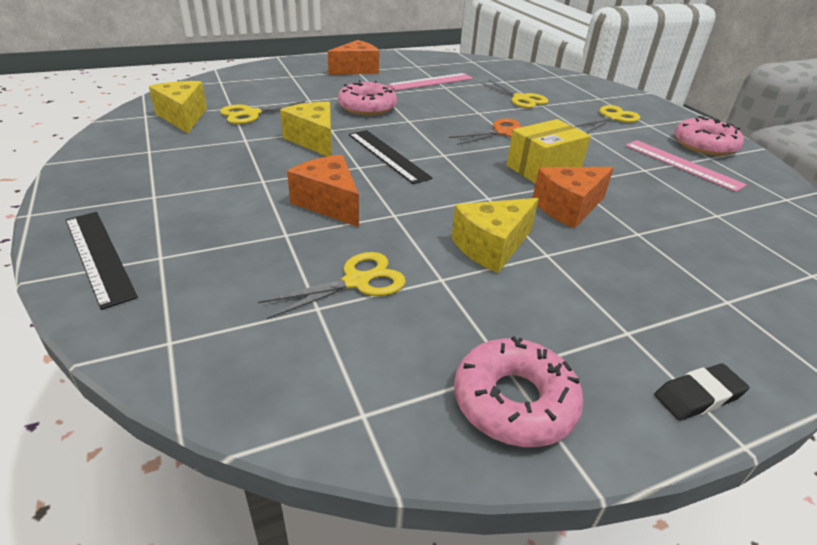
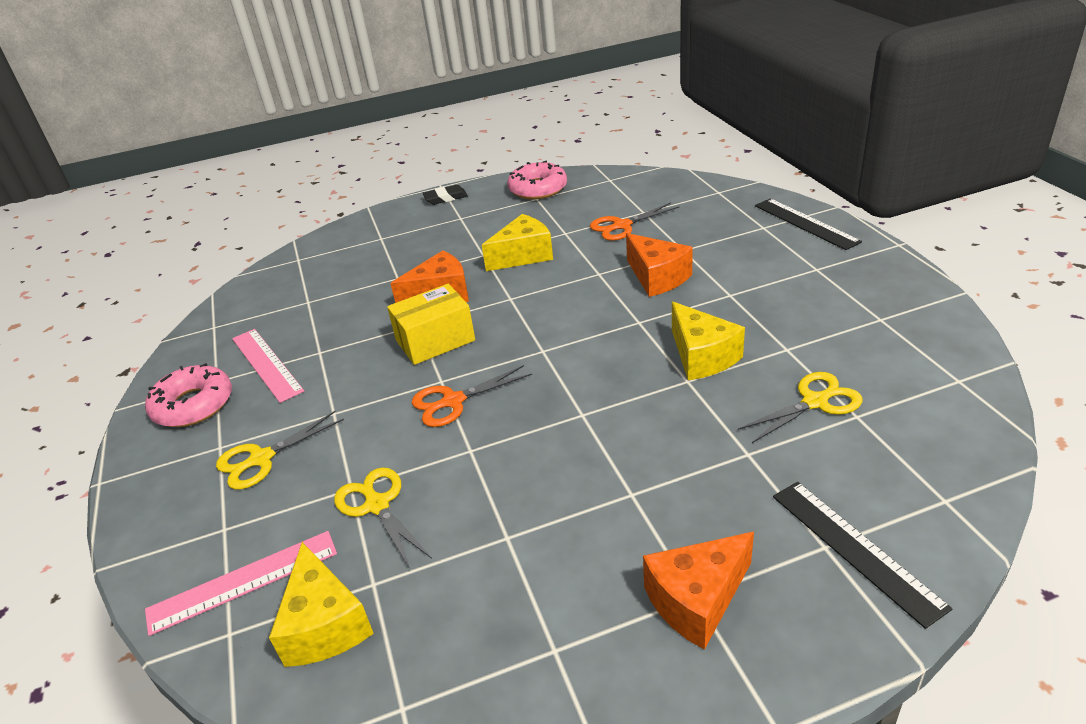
camera: 170 degrees left, 0 degrees up
(183, 117) = (903, 383): yellow cheese -> yellow cheese (325, 625)
(356, 282) = (622, 226): yellow scissors -> orange scissors
(367, 107) = (647, 443): pink donut -> none
(387, 155) = (608, 341): black ruler -> black ruler (855, 549)
(431, 82) = (531, 557): pink ruler -> pink ruler (243, 582)

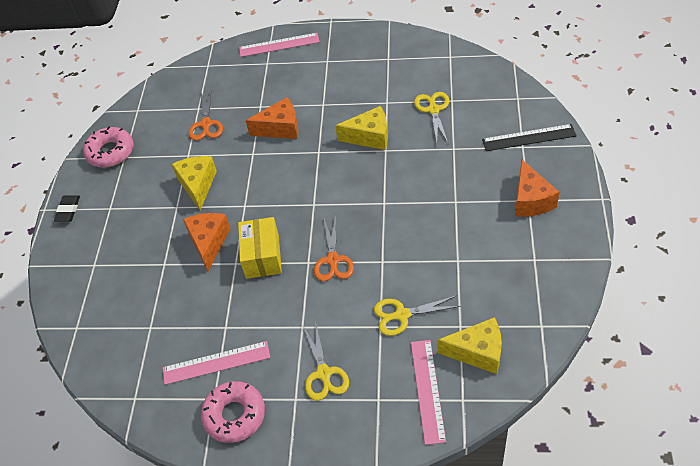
camera: 65 degrees left, 15 degrees up
(806, 223) = (279, 45): black ruler -> pink ruler

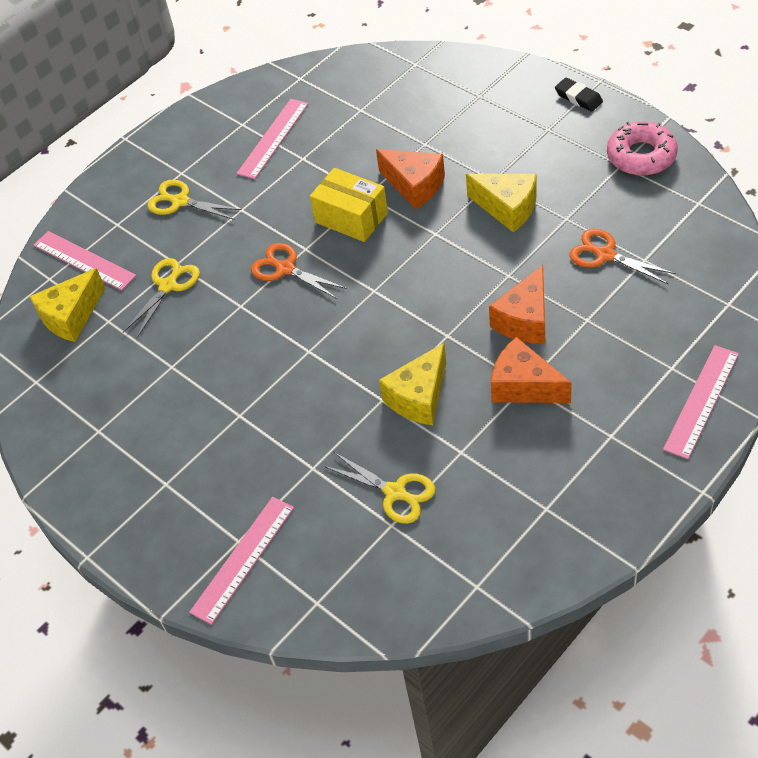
camera: 130 degrees right, 0 degrees up
(234, 415) = (212, 130): pink donut -> none
(528, 137) = (243, 559): black ruler -> pink ruler
(530, 200) = (162, 486): orange cheese -> orange cheese (523, 386)

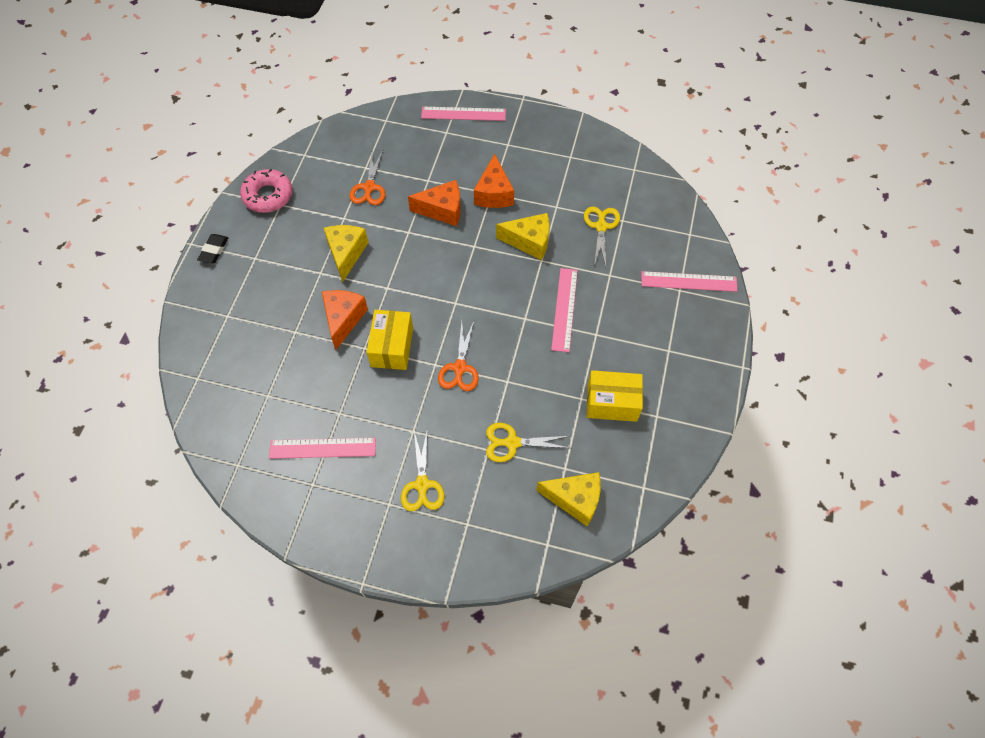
camera: 125 degrees left, 10 degrees up
(84, 260) = (517, 527): pink ruler -> pink ruler (565, 309)
(145, 393) = (612, 403): none -> yellow box

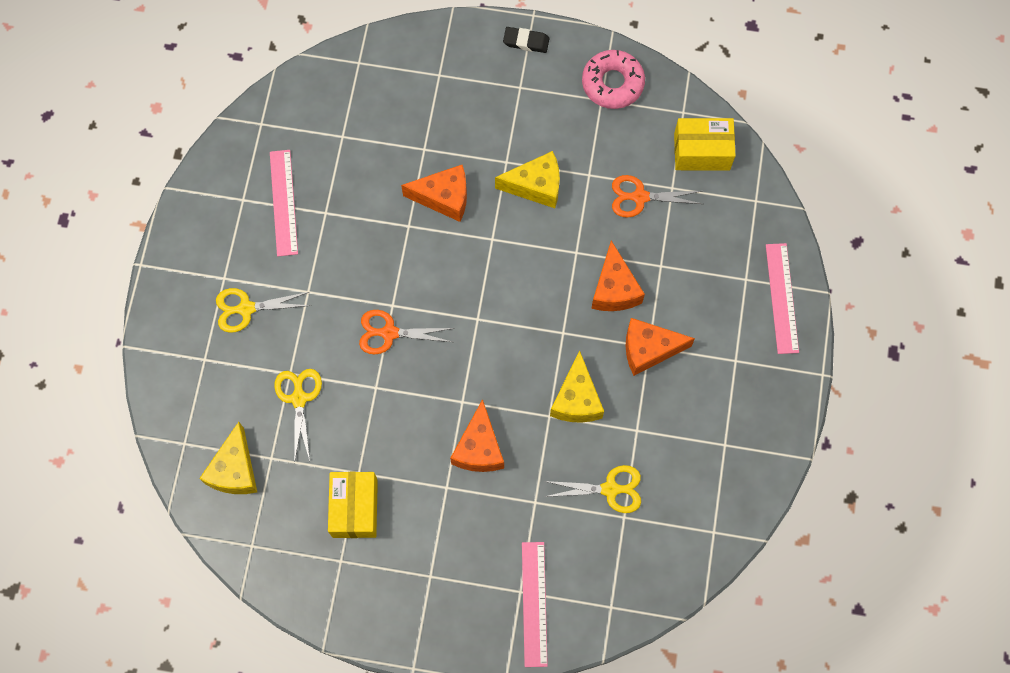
camera: 85 degrees right, 10 degrees up
(392, 347) = (411, 255): yellow box -> yellow box (702, 152)
(565, 309) = (479, 448): pink ruler -> orange cheese

